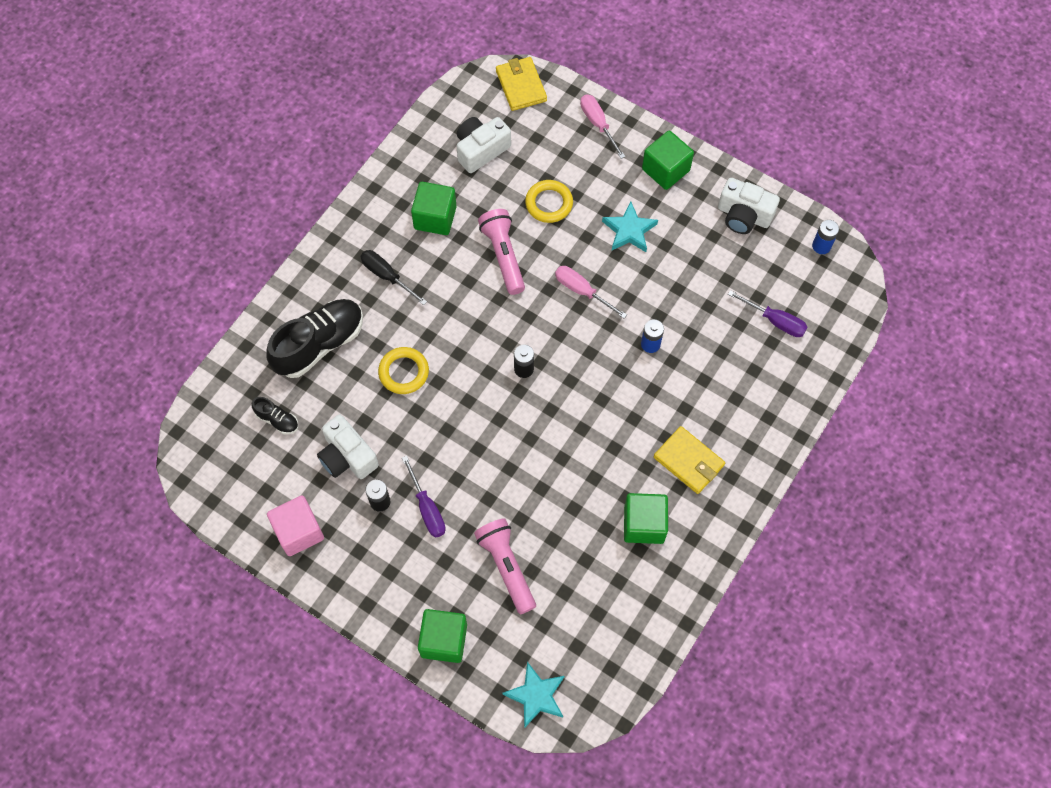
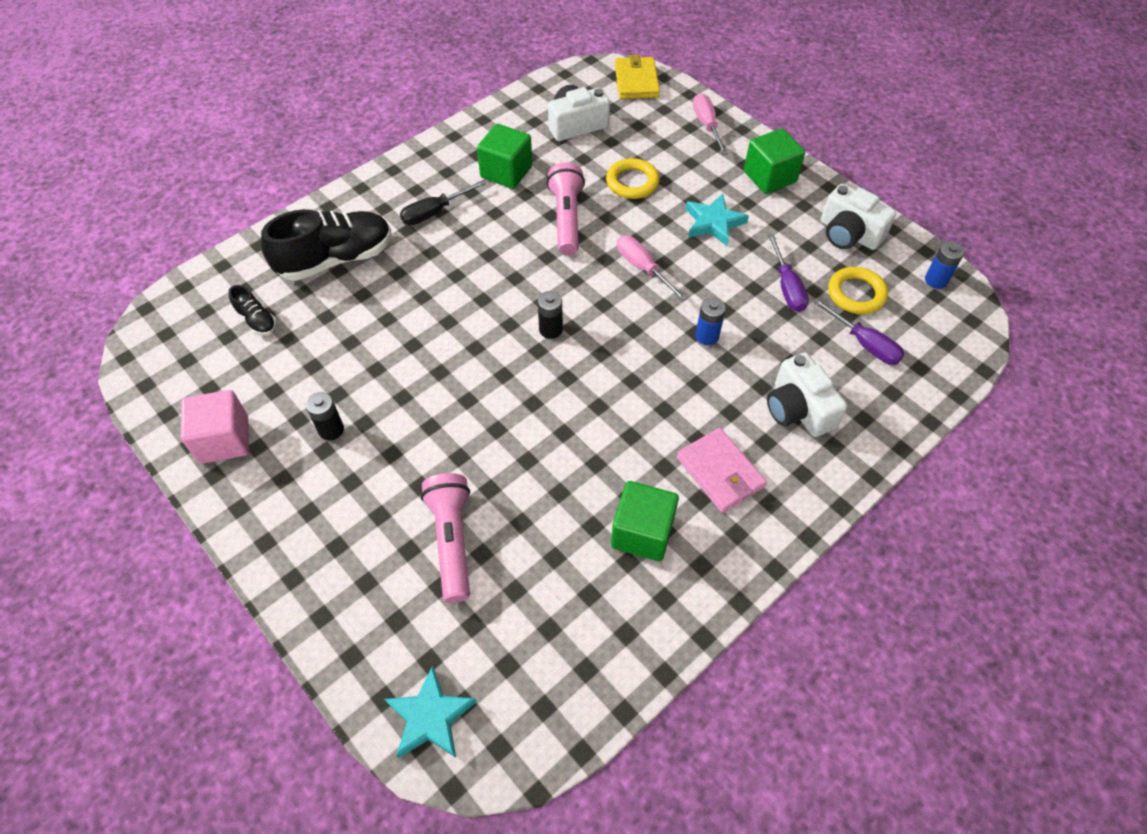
camera: 15 degrees right, 10 degrees down
(347, 456) = (315, 374): white camera -> white camera (798, 409)
(387, 276) = (434, 212): black screwdriver -> black screwdriver turned 90 degrees counterclockwise
(404, 372) = (414, 304): yellow ring -> yellow ring (856, 294)
(427, 508) = (382, 450): purple screwdriver -> purple screwdriver (787, 287)
(444, 640) = (339, 610): green cube -> none
(688, 461) = (720, 472): yellow wallet -> pink wallet

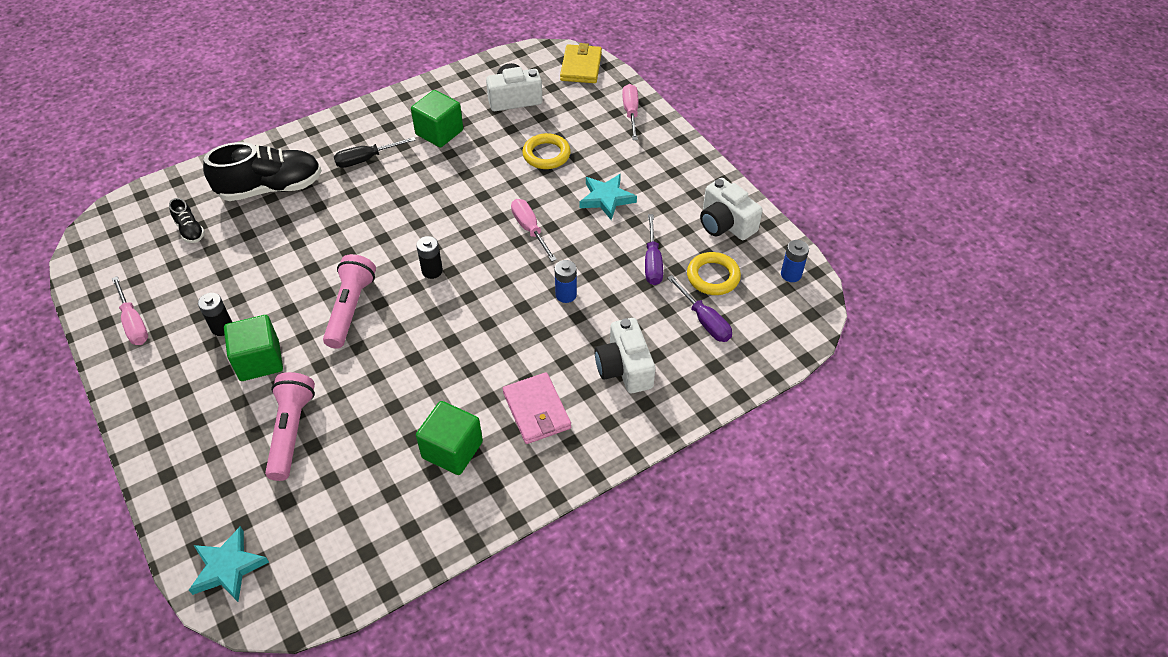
camera: 10 degrees right, 5 degrees down
(224, 440) = (134, 323): pink cube -> pink screwdriver
(566, 219) = (478, 179): pink flashlight -> pink flashlight (350, 308)
(769, 177) = (671, 165): green cube -> green cube (259, 360)

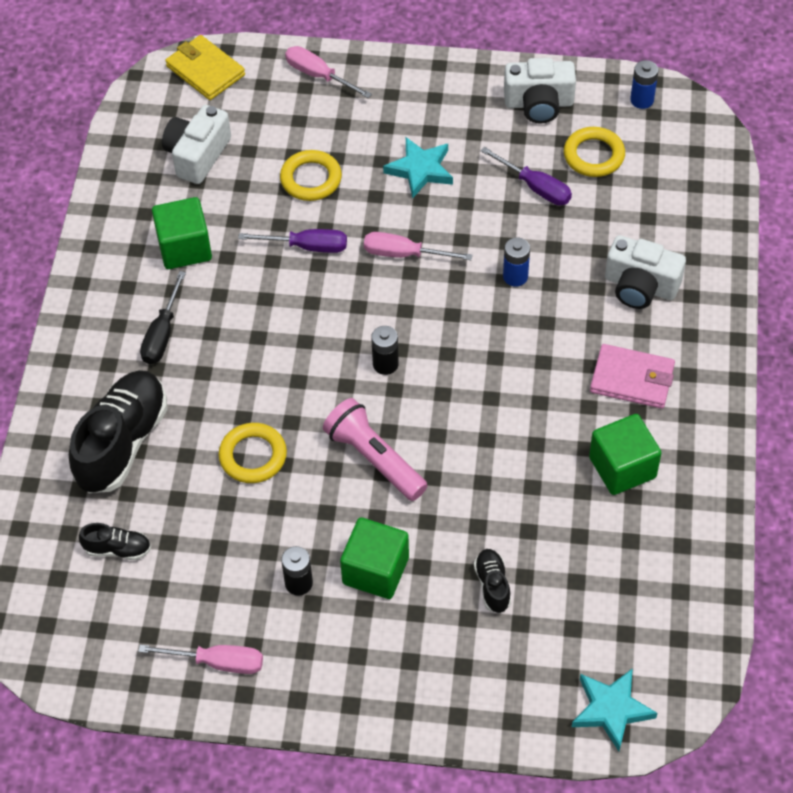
camera: 50 degrees left, 5 degrees up
(291, 431) = (492, 585): pink flashlight -> black shoe
(306, 250) = (253, 456): none -> yellow ring
(704, 320) = (638, 195): purple screwdriver -> purple screwdriver (307, 246)

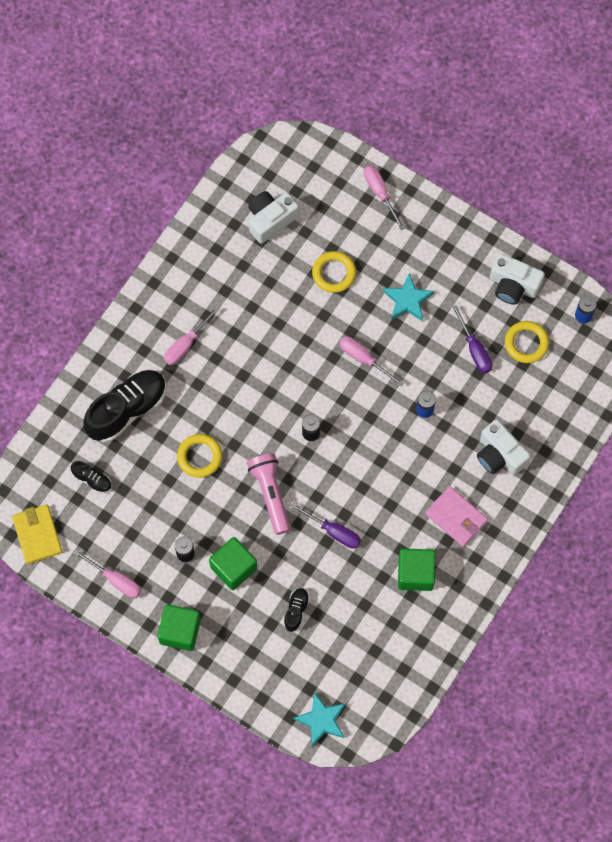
camera: 25 degrees right, 15 degrees up
(162, 334) = (186, 344): black screwdriver -> pink screwdriver
(184, 248) = (229, 287): green cube -> green cube (180, 631)
(205, 70) = (308, 154): yellow wallet -> yellow wallet (37, 535)
(307, 246) = (306, 324): purple screwdriver -> purple screwdriver (333, 531)

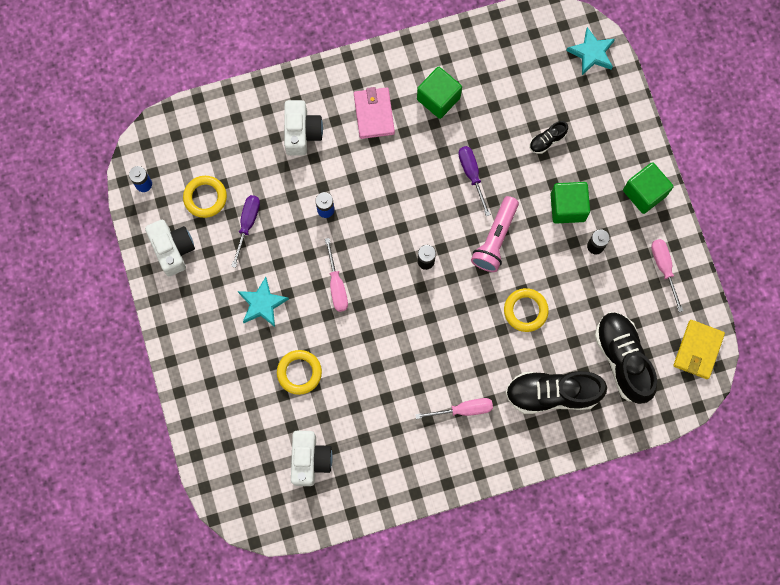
camera: 140 degrees left, 5 degrees up
(92, 480) = (622, 359): black shoe -> black shoe, size x2.15
(270, 220) = (310, 460): white camera -> white camera turned 90 degrees counterclockwise
(380, 193) = (204, 409): pink screwdriver -> none

